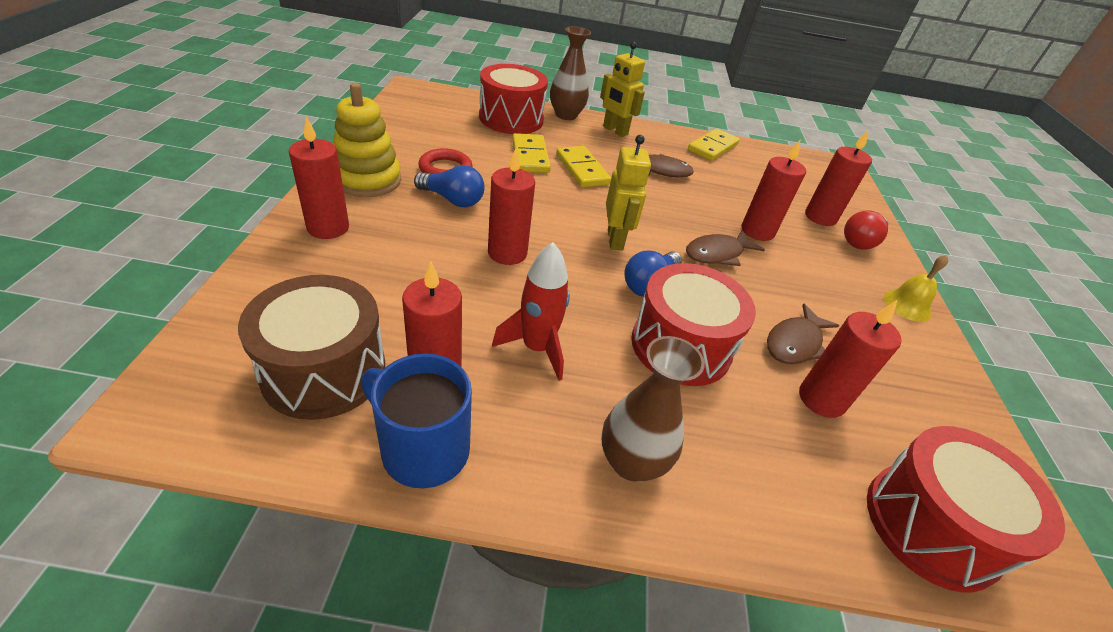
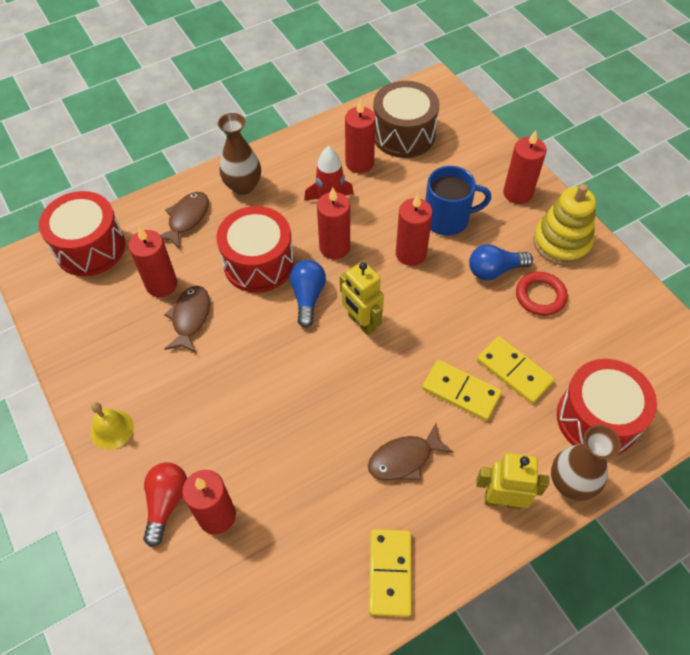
camera: 150 degrees right, 15 degrees up
(423, 449) = (329, 137): blue mug -> blue mug (448, 219)
(717, 254) = (282, 369): brown fish -> brown fish (187, 219)
(757, 231) = (266, 432): red candle -> red candle (334, 247)

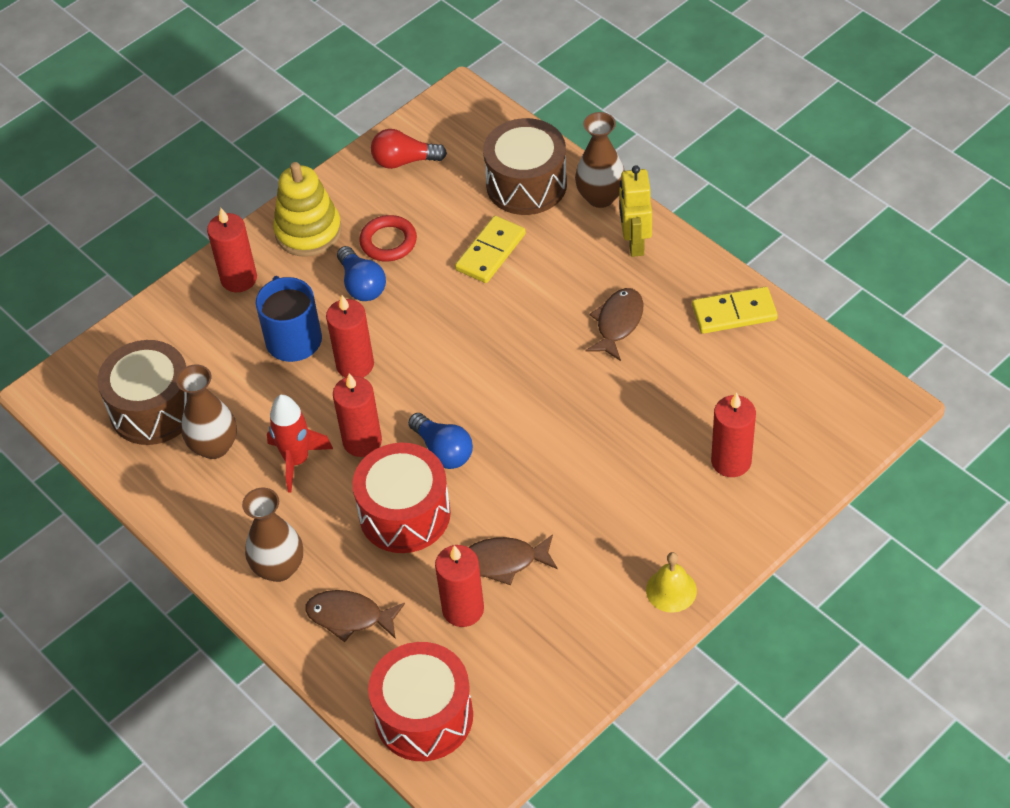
camera: 100 degrees left, 5 degrees down
(166, 503) = (734, 509): red light bulb -> red light bulb (404, 161)
(308, 297) = (443, 451): blue light bulb -> blue light bulb turned 120 degrees counterclockwise
(359, 163) = (214, 446): red candle -> brown vase
(361, 322) = (465, 392): yellow robot -> none
(404, 459) = (618, 323): brown fish -> brown fish turned 120 degrees counterclockwise
(461, 391) = (527, 291): yellow domino -> none
(597, 419) = (526, 184): red drum -> brown drum

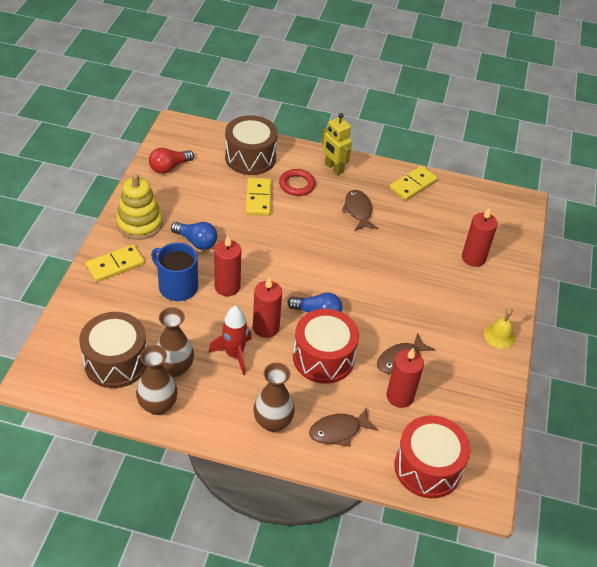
camera: 40 degrees left, 5 degrees down
(239, 279) = (115, 265): red candle -> yellow domino
(388, 242) = (194, 213): red ring -> red ring (297, 185)
(600, 197) = (296, 151): brown vase -> brown vase (158, 405)

